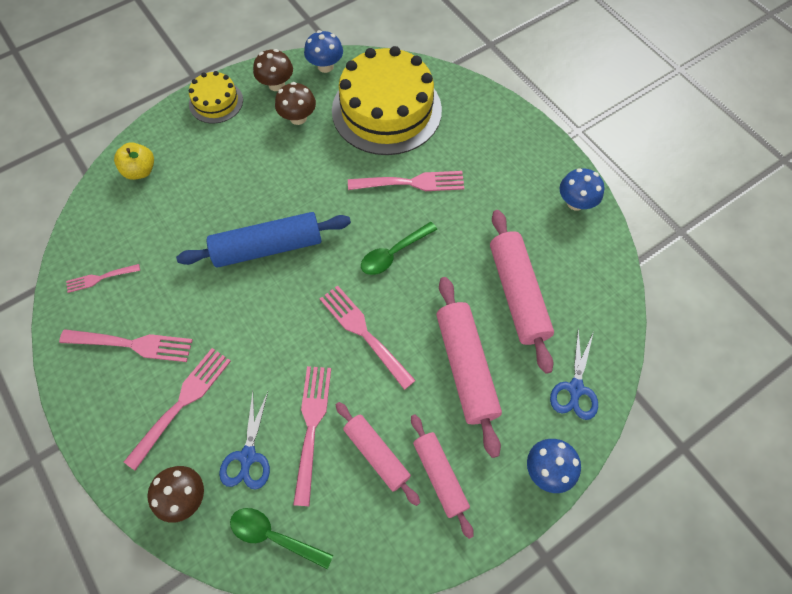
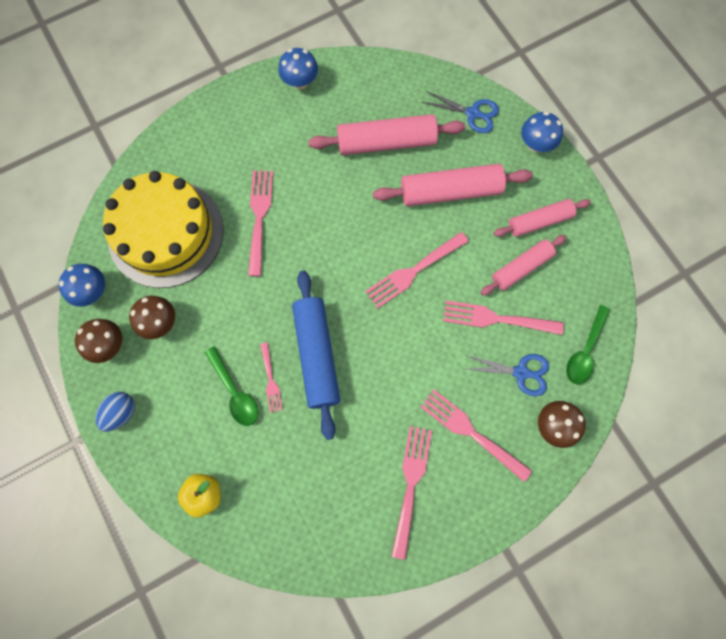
camera: 85 degrees left, 10 degrees up
(100, 278) = (335, 526): pink fork -> pink fork (271, 380)
(216, 102) = (121, 413): yellow cake -> blue egg
(393, 253) = (336, 240): green spoon -> green spoon (235, 392)

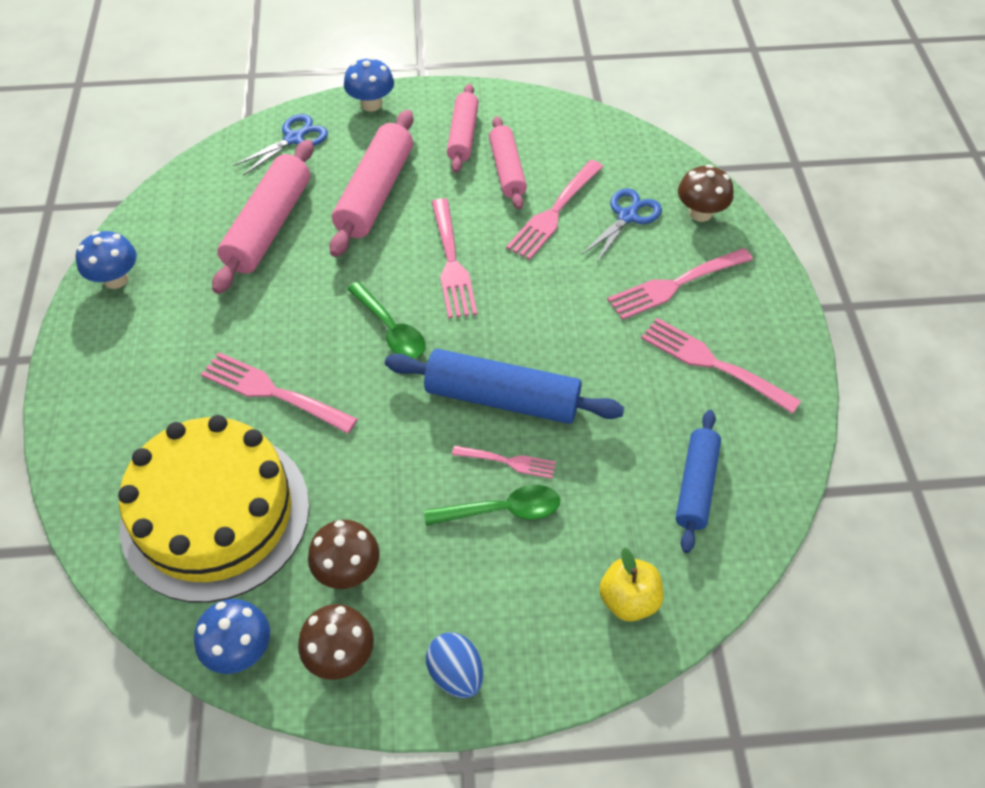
camera: 65 degrees left, 20 degrees down
(304, 507) = (696, 485): none -> blue rolling pin
(585, 351) = (630, 157): green spoon -> green spoon (391, 329)

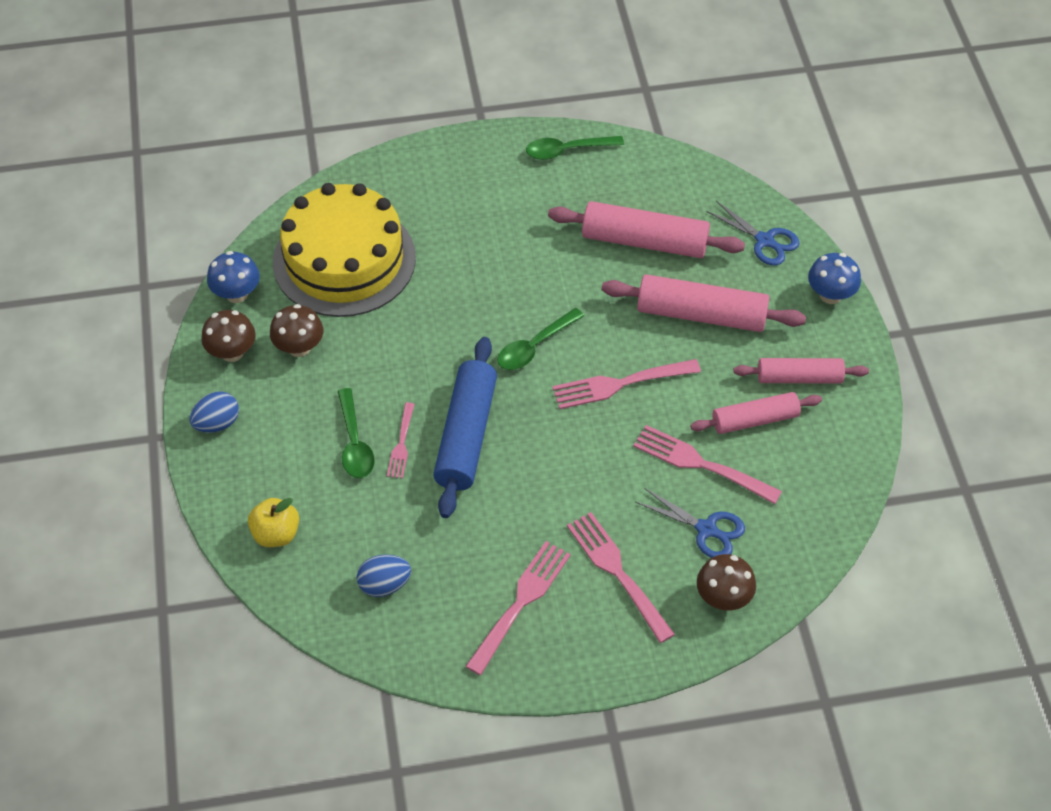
camera: 85 degrees right, 0 degrees up
(116, 279) = (567, 150): blue mushroom -> green spoon
(273, 392) = (459, 275): pink fork -> none
(696, 485) = (384, 585): blue rolling pin -> blue egg

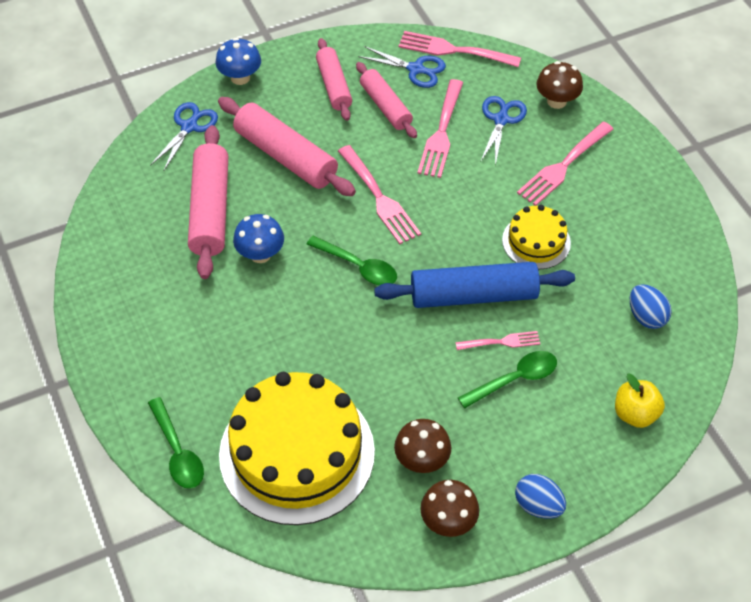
camera: 105 degrees left, 0 degrees up
(237, 294) = (371, 543): blue mushroom -> blue mushroom (260, 254)
(517, 512) = (536, 241): none -> yellow cake
(521, 603) = (618, 220): pink fork -> pink fork (454, 50)
(567, 150) = (103, 293): green spoon -> green spoon (178, 452)
(701, 314) = (286, 156): pink rolling pin -> pink rolling pin turned 45 degrees counterclockwise
(809, 464) = (416, 69): none -> blue scissors

